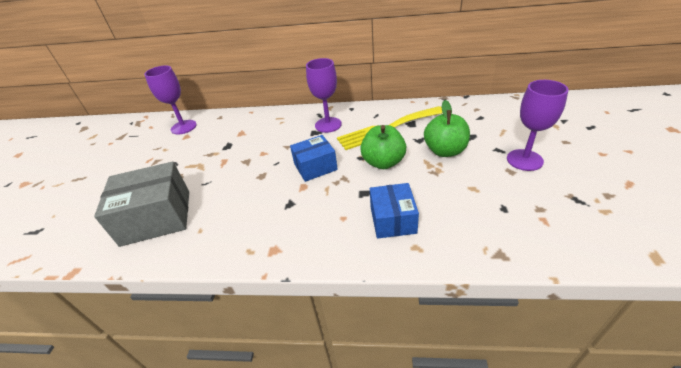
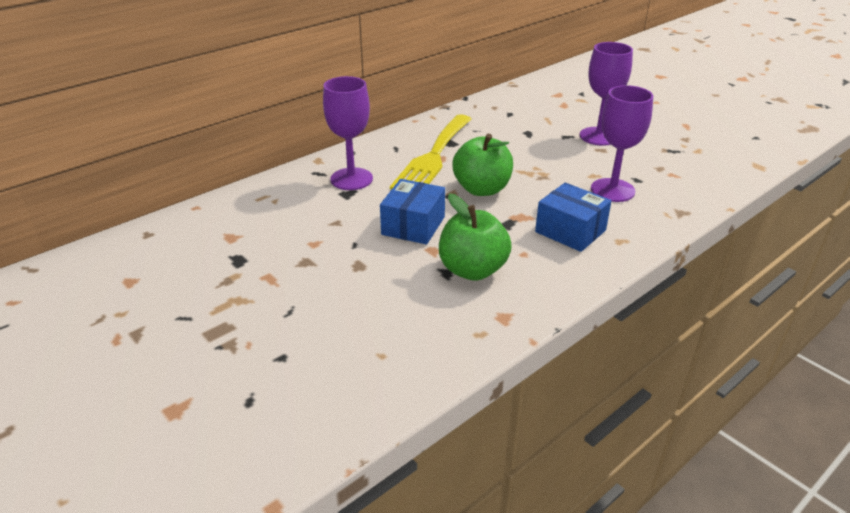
camera: 50 degrees left, 5 degrees down
(156, 217) = (287, 382): grey box -> none
(183, 127) = (97, 272): purple goblet -> purple goblet (612, 190)
(445, 151) = (524, 155): green apple -> green apple (472, 270)

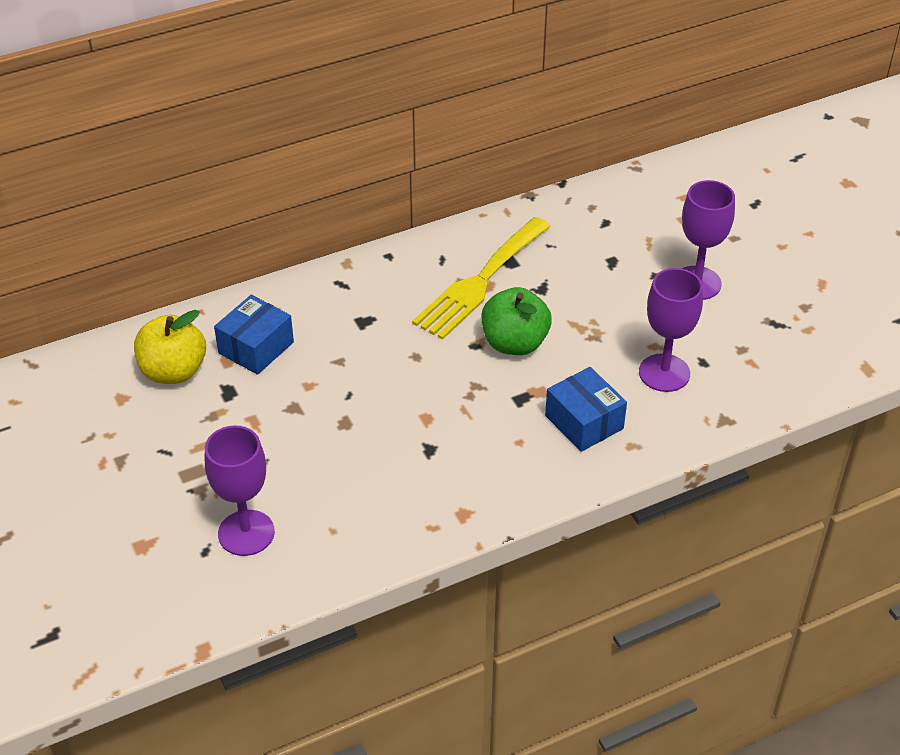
camera: 15 degrees right, 10 degrees up
(180, 252) = (173, 371): none -> yellow apple
(351, 179) = (375, 300): purple goblet -> purple goblet (246, 533)
(413, 226) = (418, 381): blue box -> blue box (256, 347)
(472, 270) = (457, 452): green apple -> none

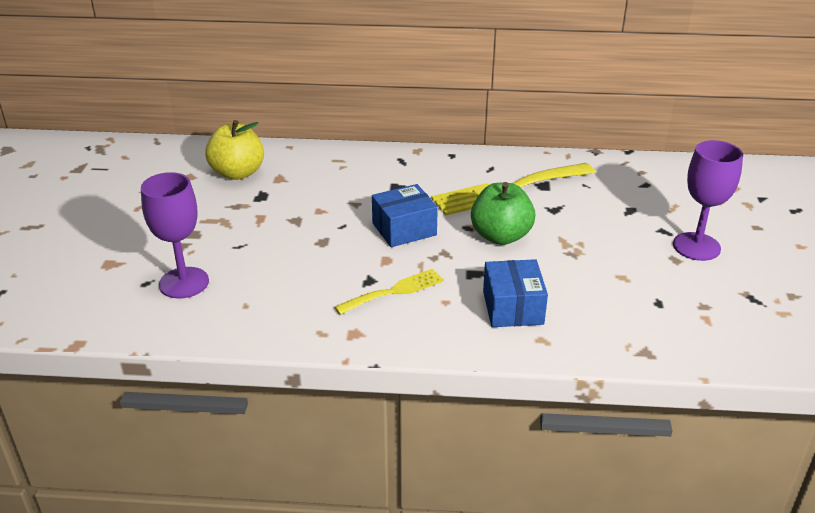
camera: 30 degrees right, 10 degrees down
(256, 347) = (305, 177): blue box -> blue box (404, 229)
(463, 451) = (394, 291): none -> yellow fork
(664, 373) = (615, 298): purple goblet -> none

